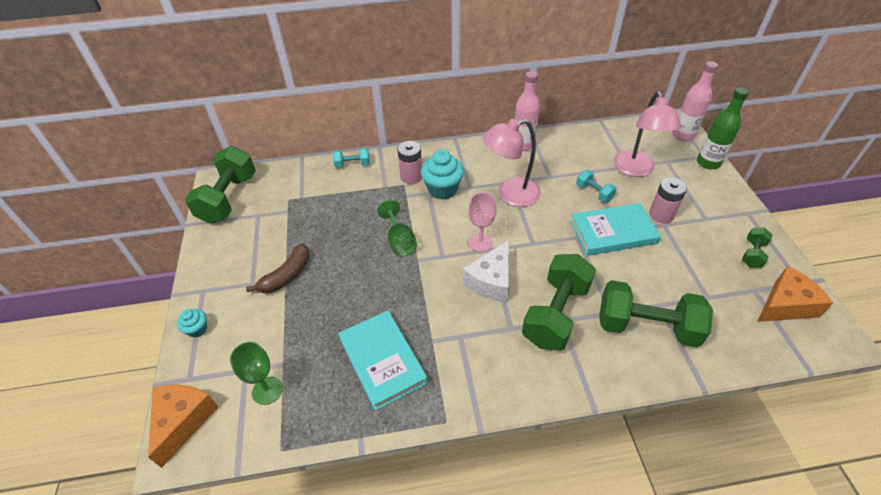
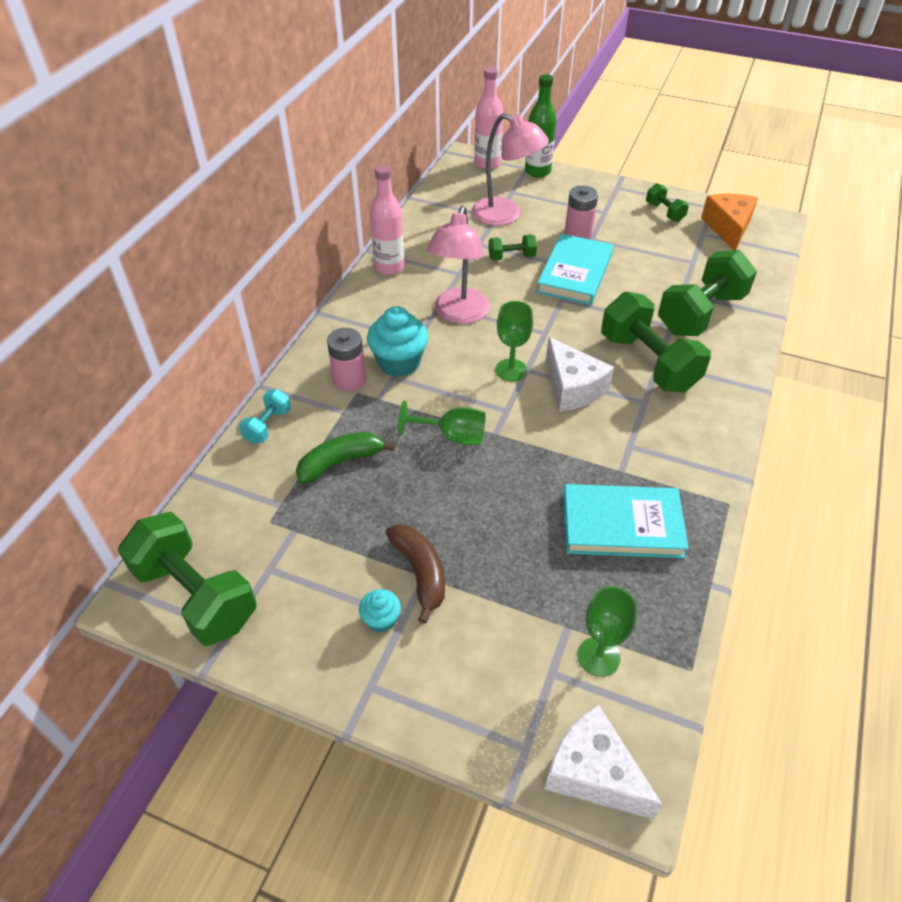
camera: 60 degrees left, 0 degrees up
(183, 421) = (593, 773): orange cheese -> white cheese
(197, 329) = (442, 713): turquoise cupcake -> turquoise cupcake (381, 620)
(346, 204) = (341, 462): none -> green banana
(480, 242) = (511, 370): pink goblet -> green goblet
(594, 193) = (511, 257): turquoise dumbbell -> green dumbbell

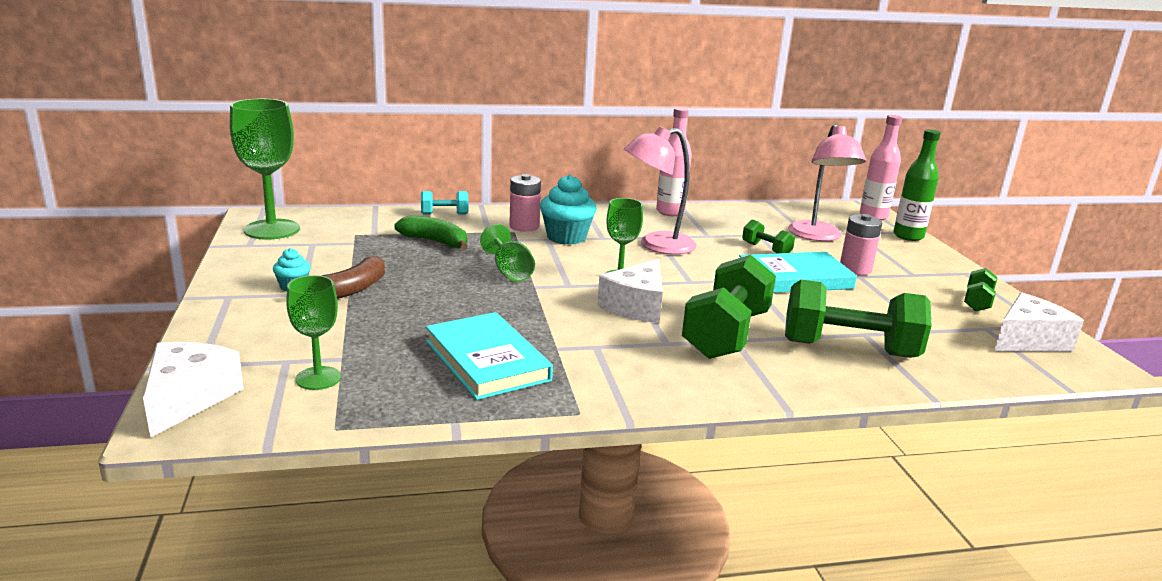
camera: 55 degrees right, 25 degrees down
(196, 595) = (272, 229): green dumbbell -> green goblet
(728, 228) = (1027, 340): orange cheese -> white cheese

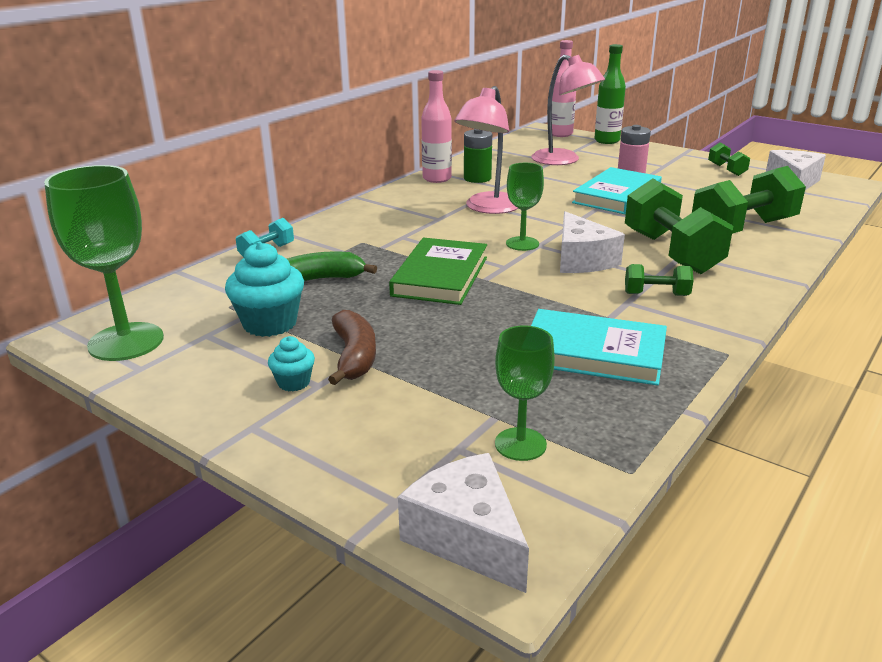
camera: 40 degrees left, 5 degrees up
(509, 272) = (440, 276): green goblet -> green book
(524, 226) = (360, 234): pink battery -> none
(566, 237) = (413, 229): turquoise cupcake -> turquoise cupcake (270, 323)
(703, 223) = (477, 178): none -> green battery
(766, 249) = (557, 182): green dumbbell -> green dumbbell (656, 294)

